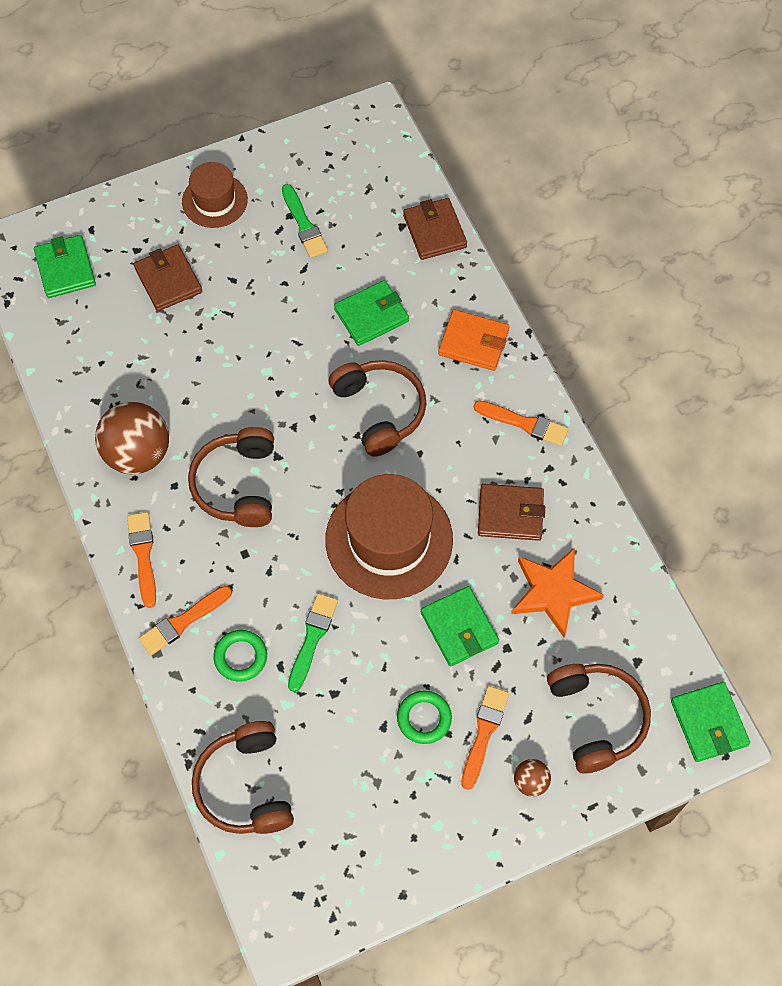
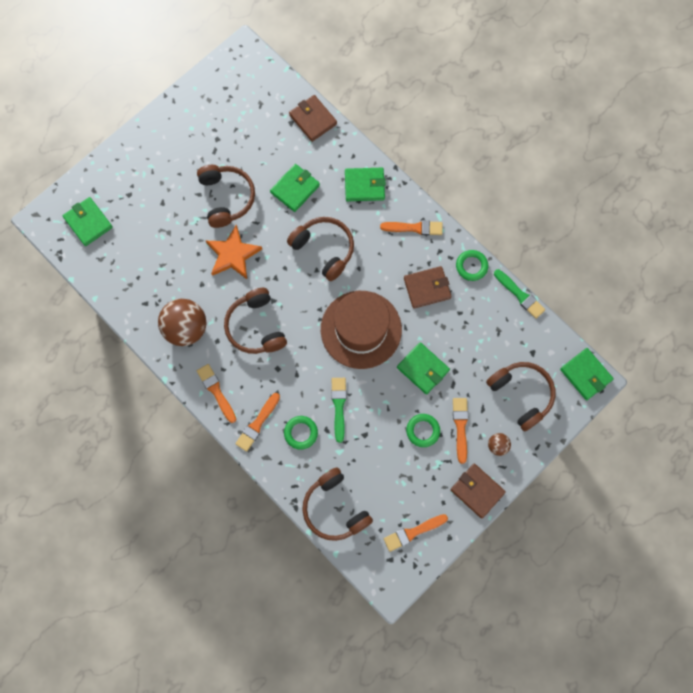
camera: 20 degrees left, 10 degrees up
(168, 280) = (158, 208): brown wallet -> brown wallet (477, 491)
(214, 200) = (165, 144): brown hat -> none
(270, 297) = (227, 198): none -> brown headphones
(304, 224) = (229, 142): green brush -> green brush (520, 295)
(350, 866) = (413, 532): none -> orange brush
(473, 342) = (364, 185): orange wallet -> green wallet
(553, 592) = (470, 327): orange star -> orange star (233, 254)
(589, 505) = (471, 266): none -> green ring

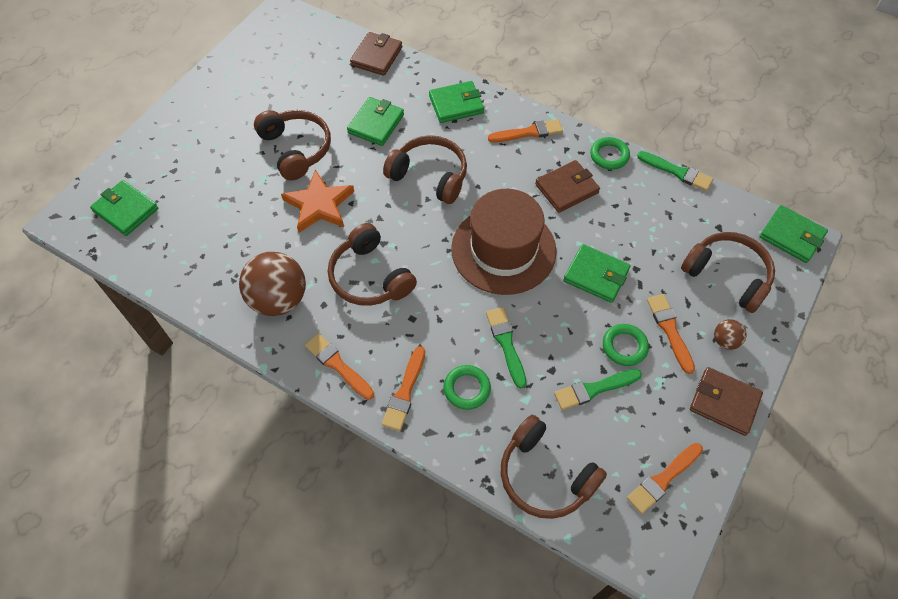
camera: 15 degrees left, 15 degrees down
(313, 119) = (376, 56): brown wallet -> brown wallet turned 75 degrees clockwise
(389, 457) = (594, 389): none -> green brush

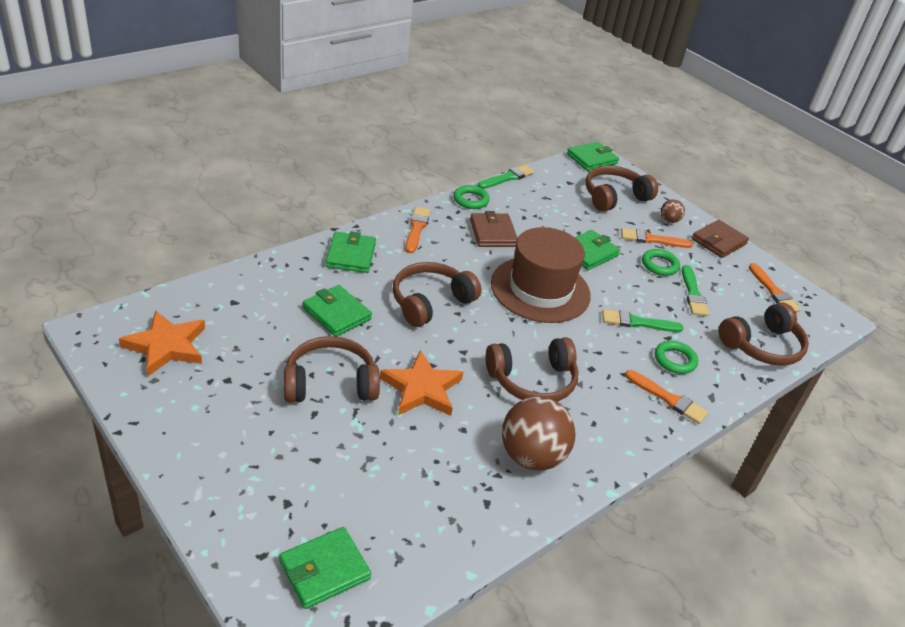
camera: 75 degrees left, 20 degrees down
(286, 52) = (166, 346): none -> orange star
(338, 365) = (626, 435): orange brush -> none
(376, 56) = (238, 282): brown wallet -> none

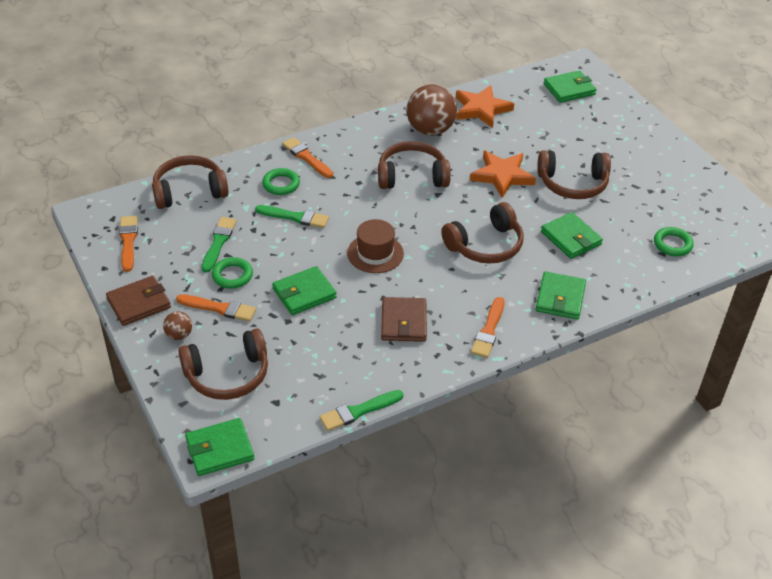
camera: 165 degrees left, 5 degrees up
(166, 346) = (705, 218): orange star -> orange star (481, 109)
(471, 200) = (417, 372): green ring -> green ring (672, 244)
(540, 289) = (375, 253): brown hat -> brown hat, size x0.57

